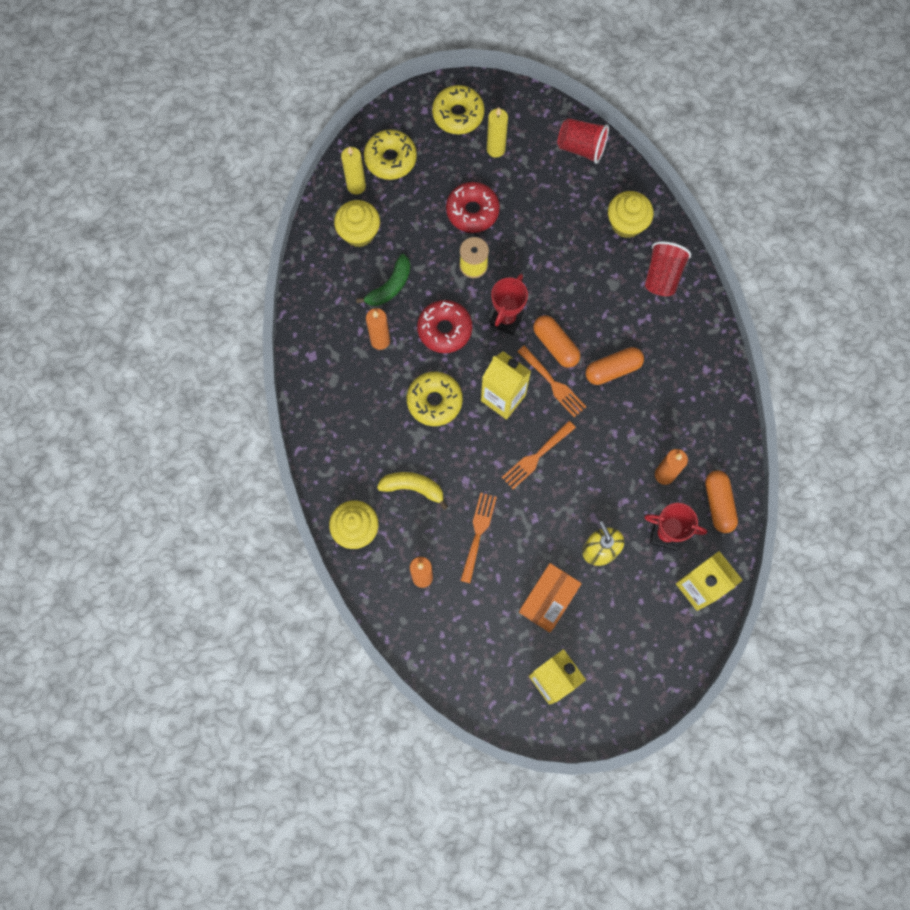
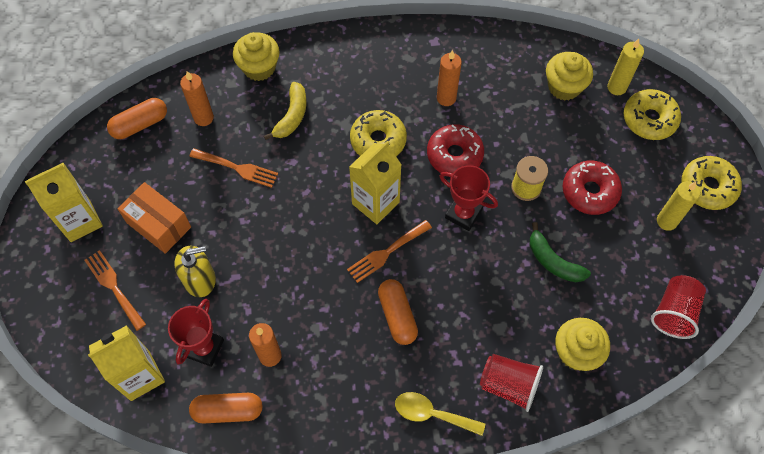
camera: 95 degrees right, 10 degrees down
(390, 286) = (504, 110): green banana -> green banana (553, 261)
(536, 457) = (308, 228): orange fork -> orange fork (114, 287)
(555, 345) = (430, 259): orange capsule -> orange capsule (140, 124)
(696, 335) = (432, 414): none -> yellow spoon

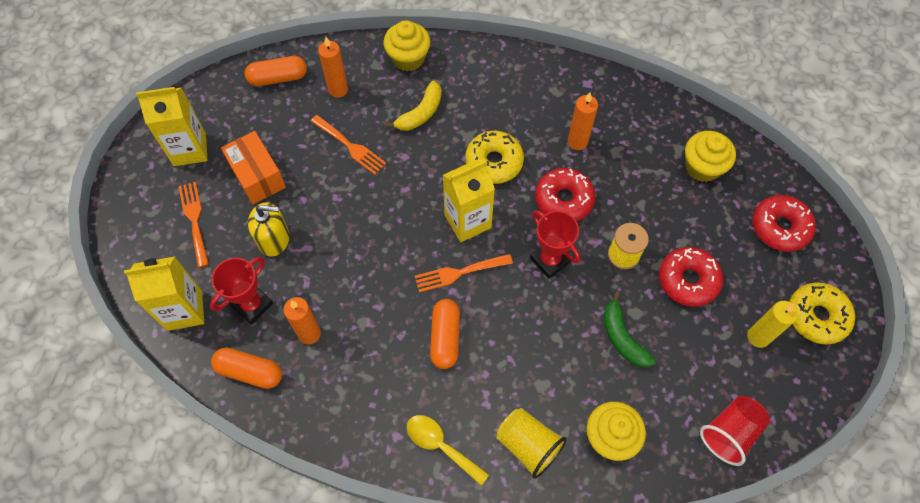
camera: 20 degrees right, 0 degrees up
(509, 385) = (528, 445): red cup -> yellow cup
(616, 87) = (757, 184): yellow candle -> none
(649, 119) = (780, 227): yellow donut -> red donut

